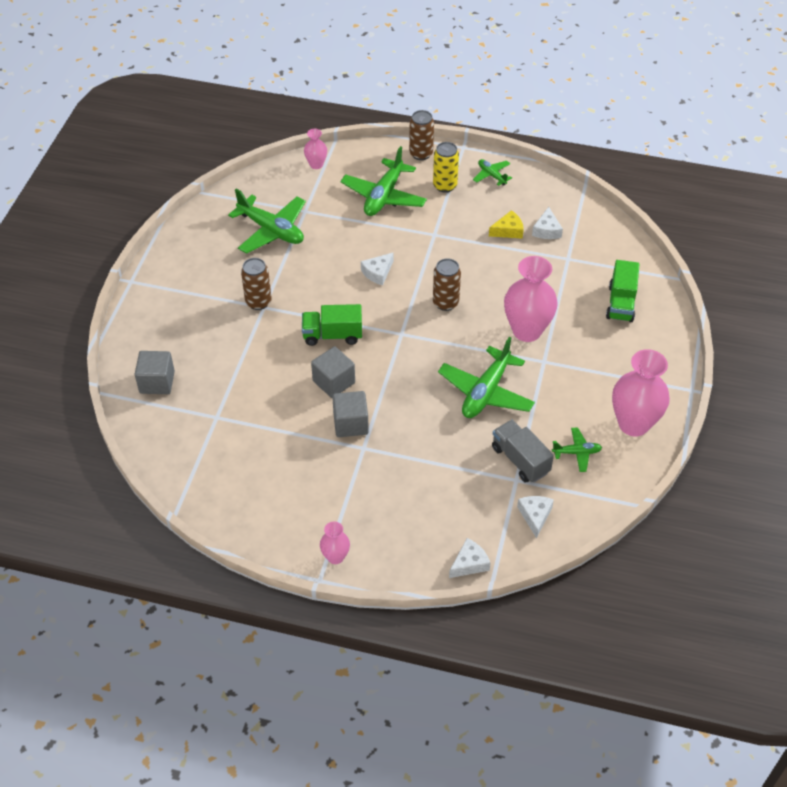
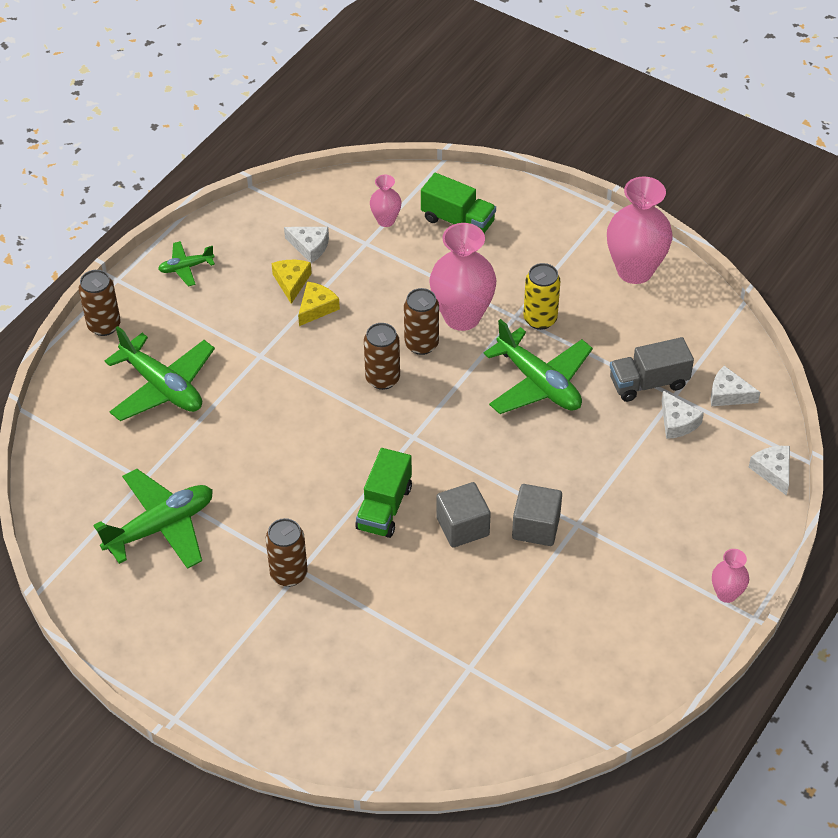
camera: 70 degrees left, 0 degrees up
(157, 382) = (381, 724): grey cube -> none
(316, 165) = (58, 443): pink vase -> pink vase (386, 220)
(378, 273) = (298, 432): white cheese -> white cheese (677, 422)
(445, 186) = (178, 319): yellow can -> yellow can (540, 319)
(488, 315) = (421, 344): none -> brown can
(492, 250) = (316, 308): none -> yellow cheese
(577, 452) = (656, 331): green plane -> none

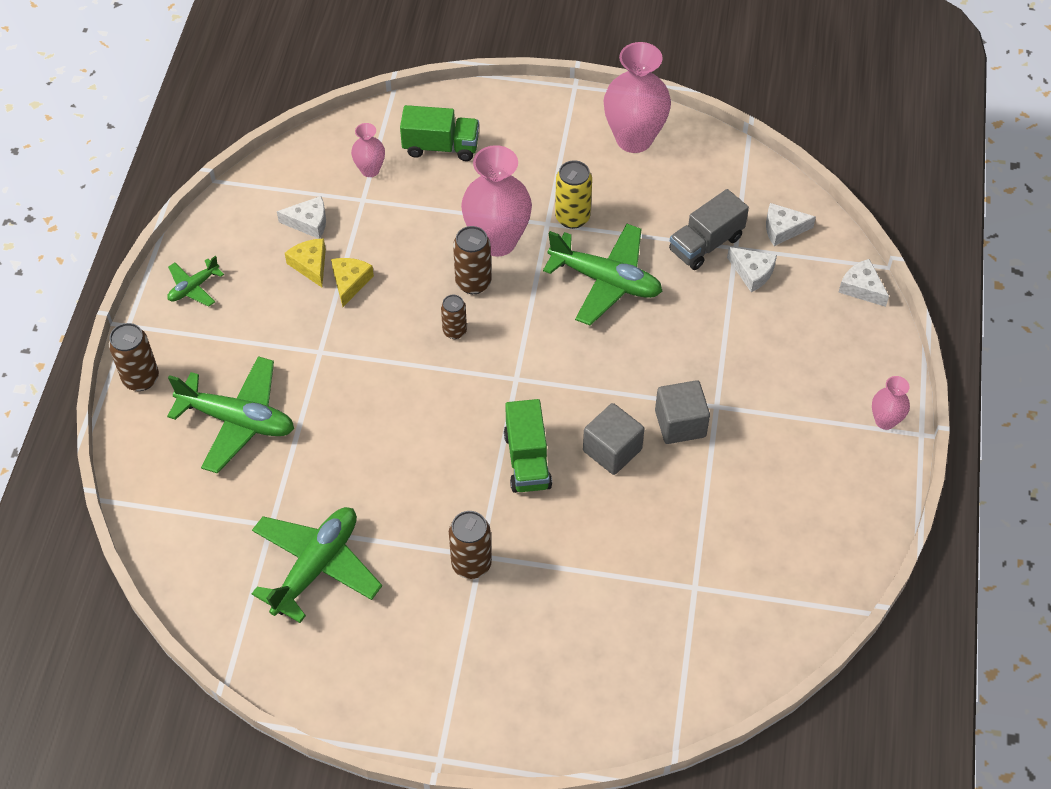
camera: 25 degrees left, 5 degrees up
(382, 379) = (454, 331): brown can -> brown can, size x0.66

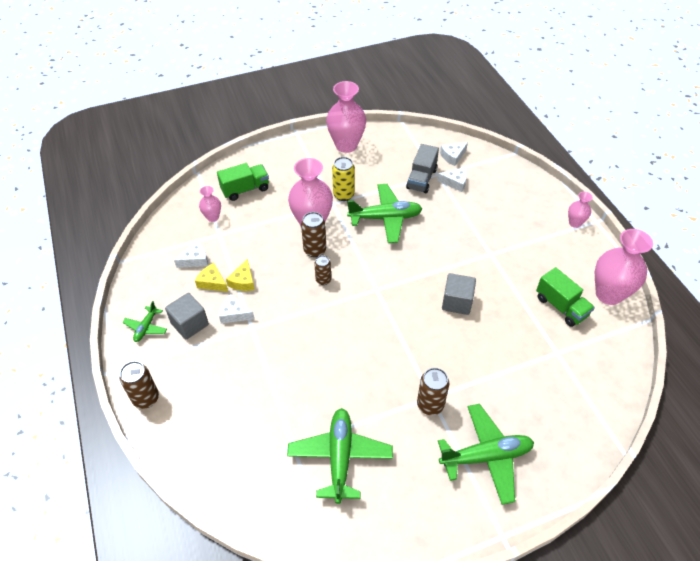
camera: 30 degrees left, 5 degrees down
(238, 420) = (228, 393): green plane -> green plane (486, 456)
(350, 282) = (243, 281): yellow cheese -> yellow cheese turned 150 degrees counterclockwise
(527, 460) = (416, 330): green truck -> green truck (561, 306)
(680, 423) = (480, 271): grey cube -> grey cube (190, 324)
(841, 548) = (608, 294): none -> pink vase
(861, 288) = (511, 167): white cheese -> white cheese (234, 314)

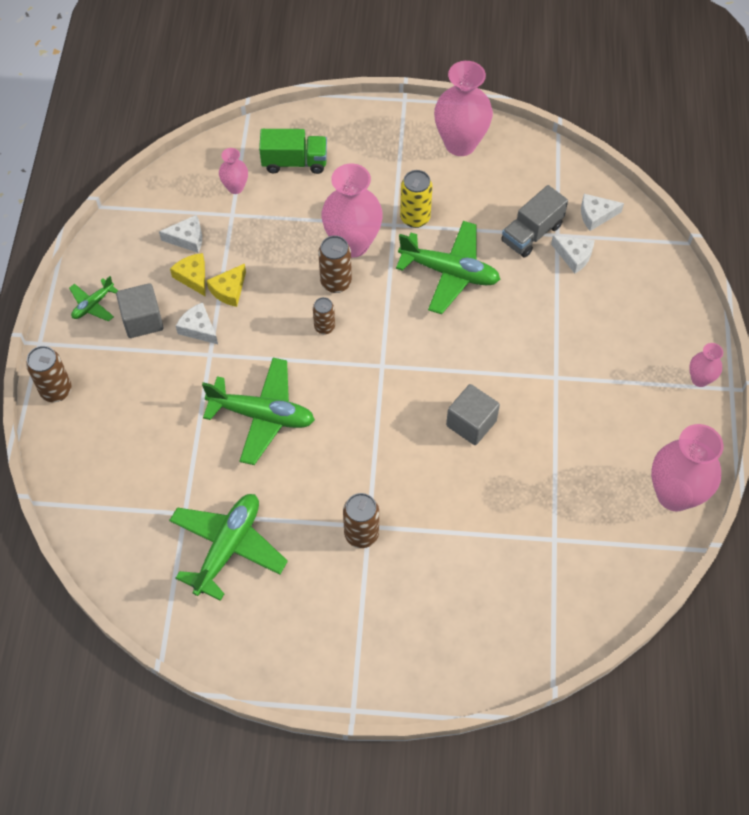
camera: 25 degrees right, 10 degrees up
(486, 456) = (389, 620): green plane -> green plane (262, 415)
(561, 306) = (600, 484): green truck -> none

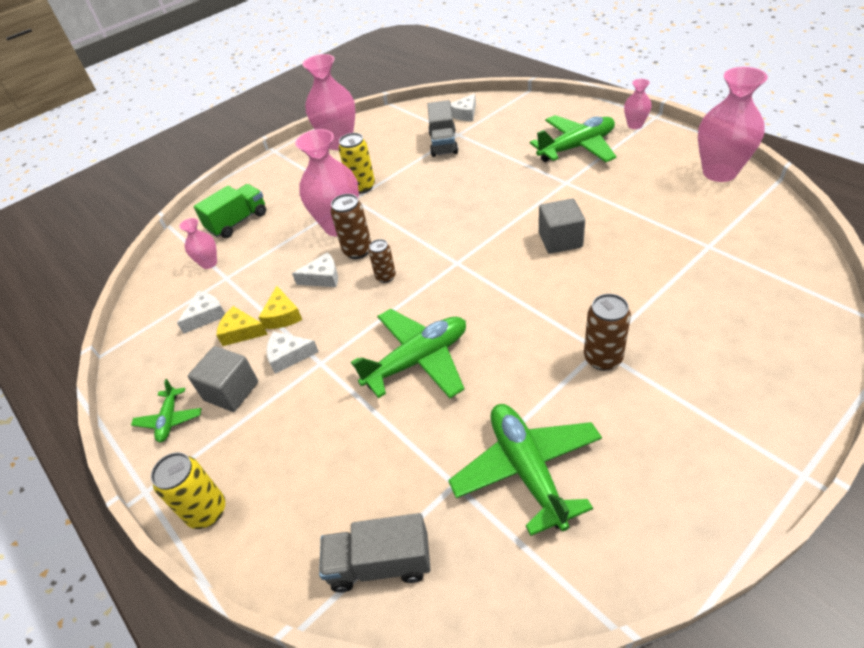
camera: 40 degrees left, 15 degrees down
(56, 390) = (207, 511): brown can -> yellow can
(102, 512) = (380, 563): none -> grey truck
(449, 272) = (424, 191): green plane -> green plane (577, 147)
(574, 256) = (482, 134): white cheese -> white cheese (323, 277)

